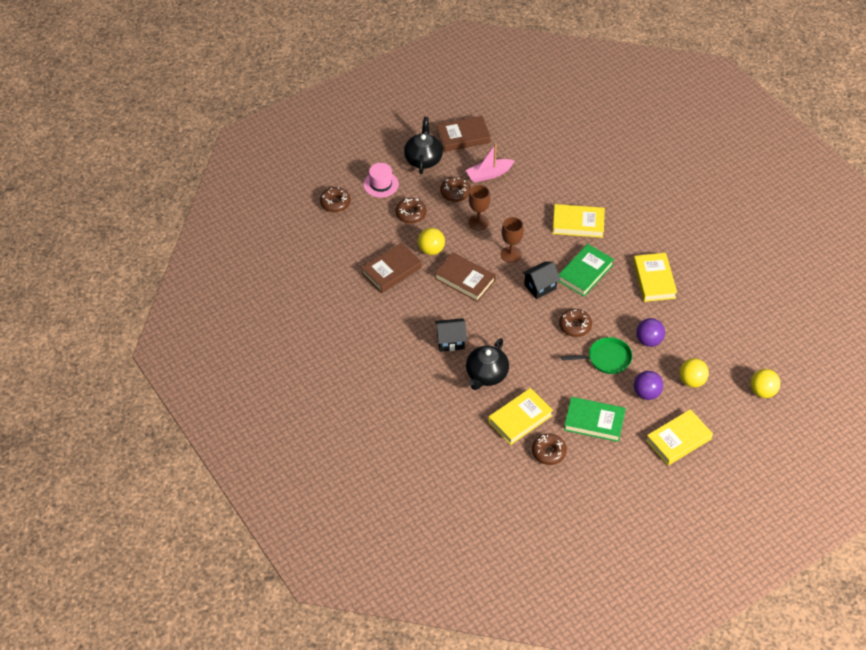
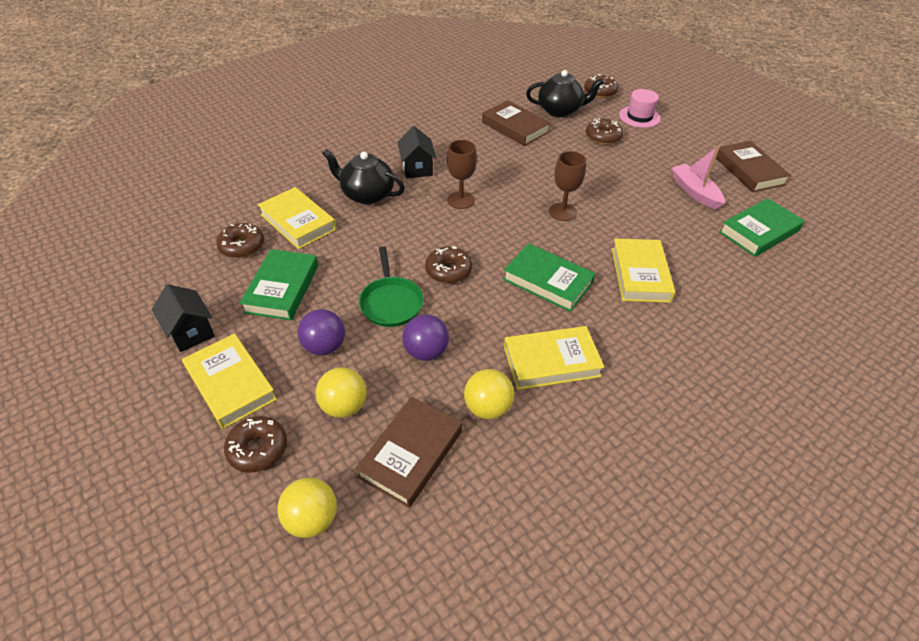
camera: 85 degrees right, 5 degrees down
(423, 159) = (693, 143): black teapot -> black teapot (560, 110)
(431, 250) = (552, 152): yellow ball -> yellow ball (487, 408)
(455, 192) = (650, 167): brown donut -> brown donut (258, 449)
(465, 279) = (512, 176): brown book -> brown book (411, 454)
(478, 222) = (608, 185): brown goblet -> brown goblet (460, 200)
(534, 152) = (759, 231): none -> green book
(540, 287) = (512, 238): black house -> black house (190, 332)

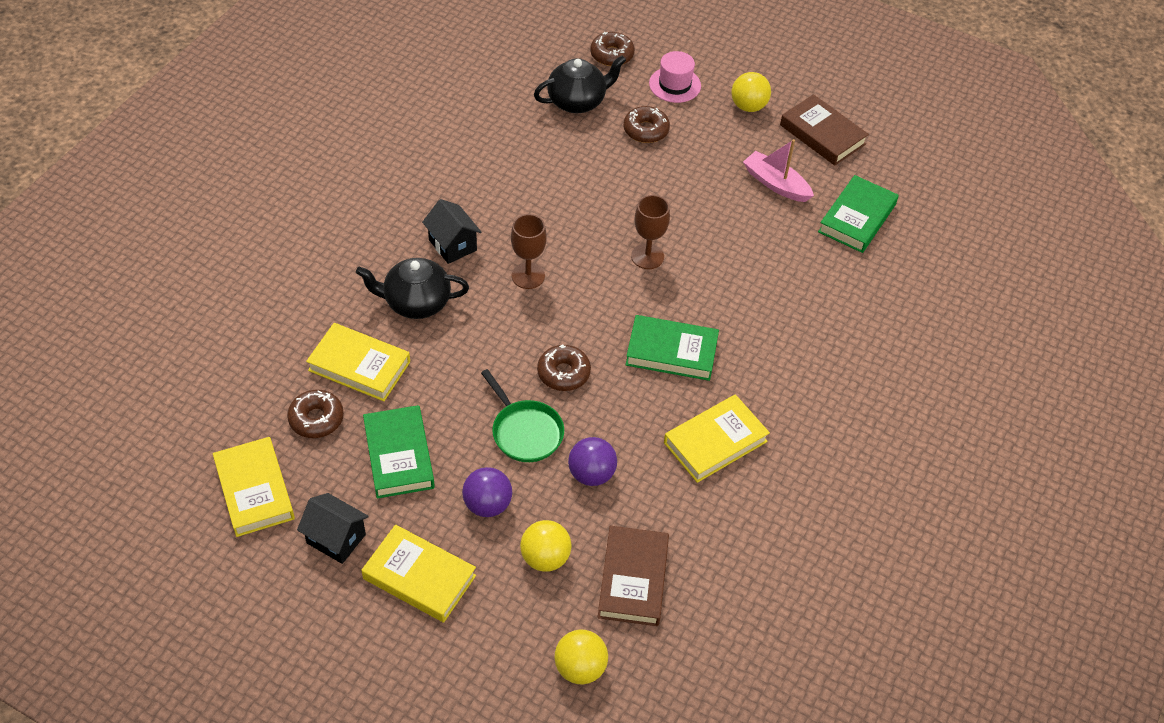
camera: 25 degrees left, 5 degrees up
(258, 449) = (490, 627): brown donut -> none
(487, 408) = (679, 510): yellow ball -> yellow ball (748, 106)
(515, 127) = (536, 145): brown book -> none
(640, 274) = (759, 312): yellow book -> yellow book (254, 490)

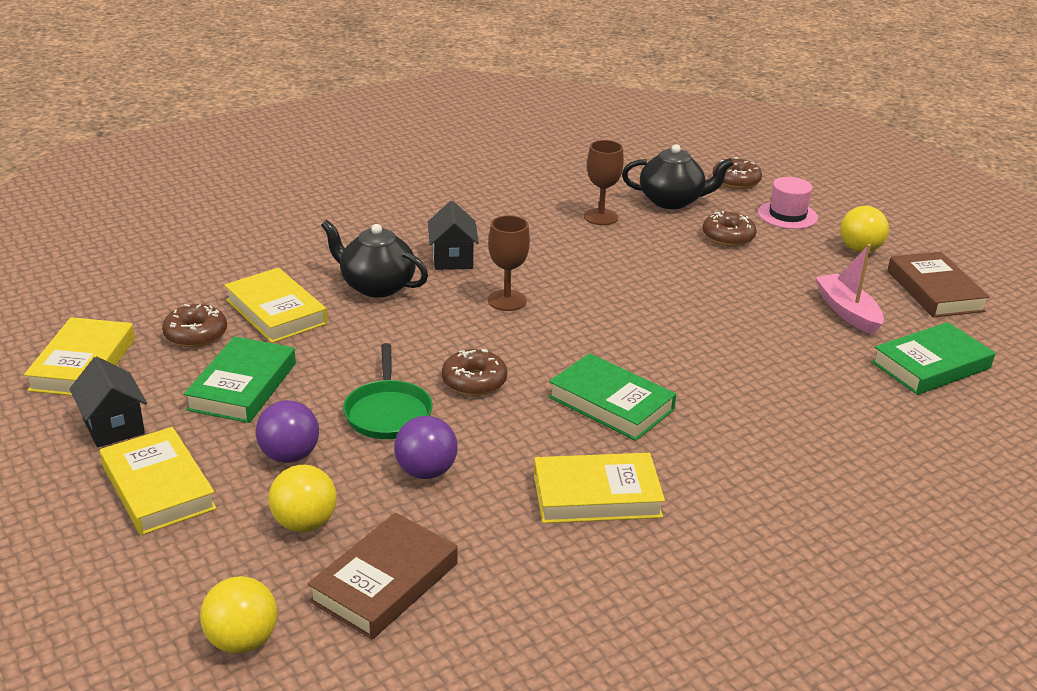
camera: 30 degrees right, 20 degrees down
(647, 256) = (649, 323): brown goblet -> brown goblet (601, 217)

